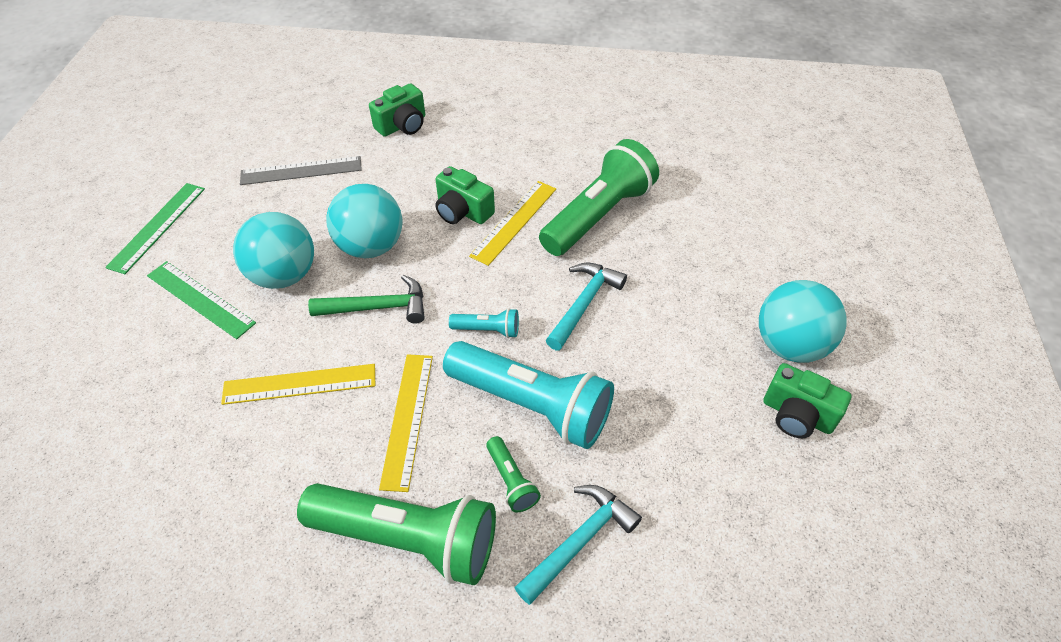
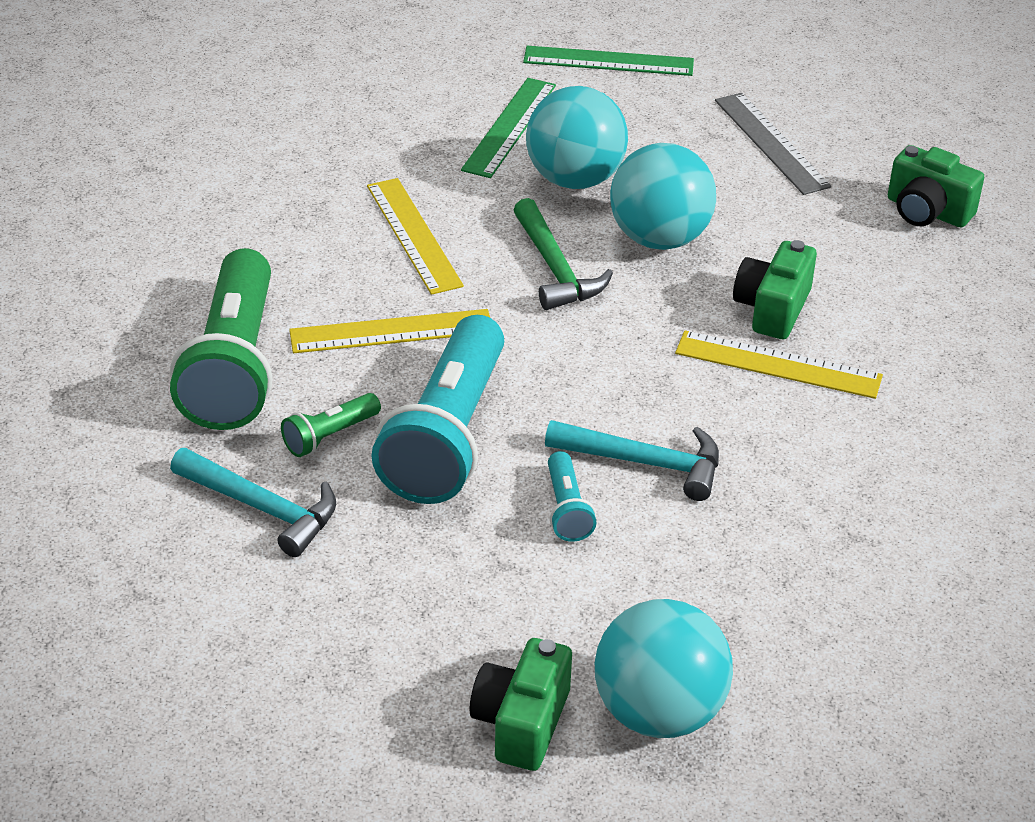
camera: 75 degrees right, 10 degrees down
(488, 330) = (557, 374): turquoise flashlight -> turquoise flashlight (567, 509)
(598, 215) = (841, 455): green flashlight -> none

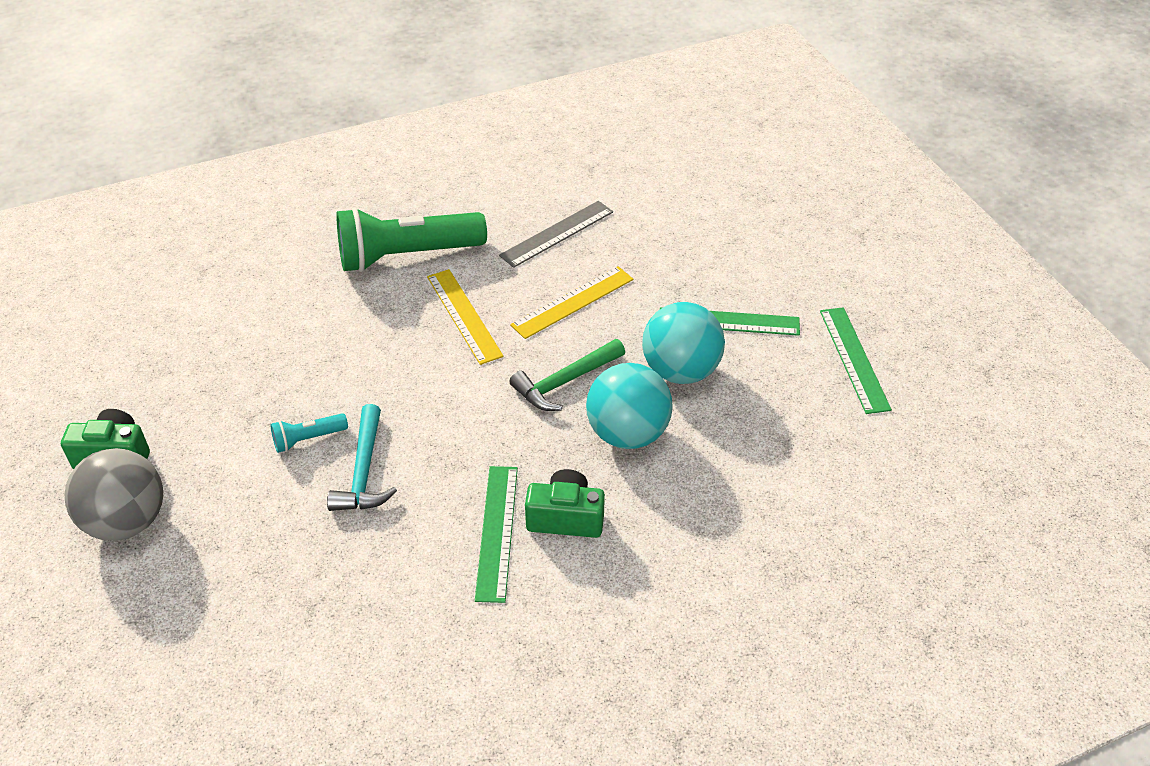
camera: 75 degrees right, 5 degrees up
(262, 508) = (281, 300): turquoise hammer -> none
(329, 436) = (353, 312): green flashlight -> none
(447, 436) = (366, 365): turquoise flashlight -> none
(658, 712) = (127, 521): turquoise ball -> grey ball
(771, 143) = (795, 482): grey ruler -> grey ruler (557, 233)
(778, 365) = (497, 532): yellow ruler -> green ruler
(927, 211) = (749, 609): green camera -> none

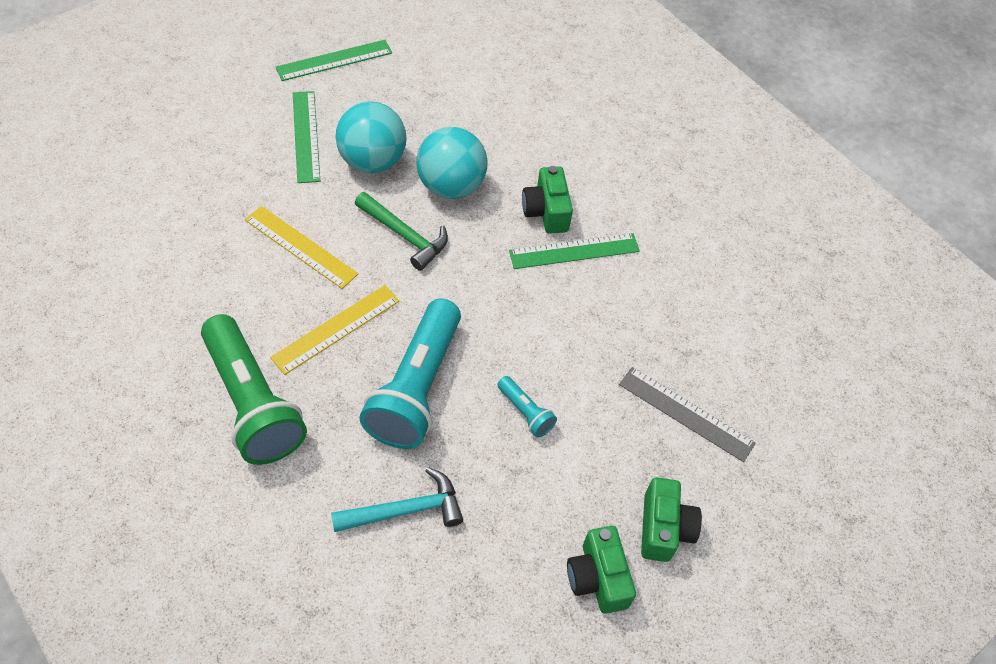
camera: 110 degrees left, 10 degrees up
(127, 521) = (663, 528): grey ball -> green camera
(364, 471) = (547, 357): turquoise hammer -> turquoise hammer (405, 510)
(373, 362) = (416, 388): none -> turquoise flashlight
(557, 233) = (198, 276): grey ruler -> grey ruler (686, 413)

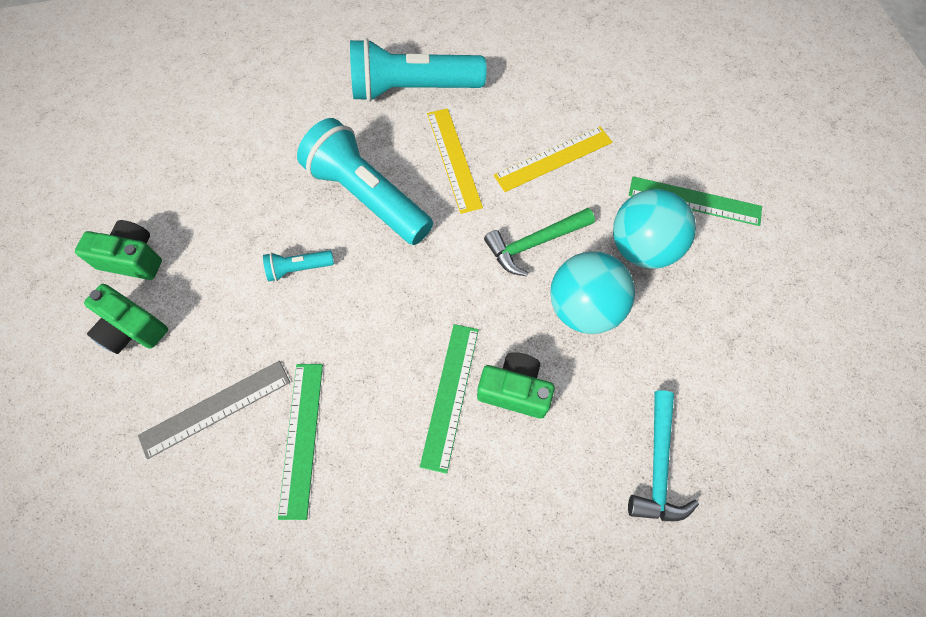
camera: 120 degrees right, 10 degrees up
(252, 403) = (412, 89): green flashlight -> turquoise flashlight
(334, 60) = (808, 260): green ruler -> green ruler (301, 438)
(405, 510) = (269, 154): turquoise hammer -> turquoise hammer (658, 465)

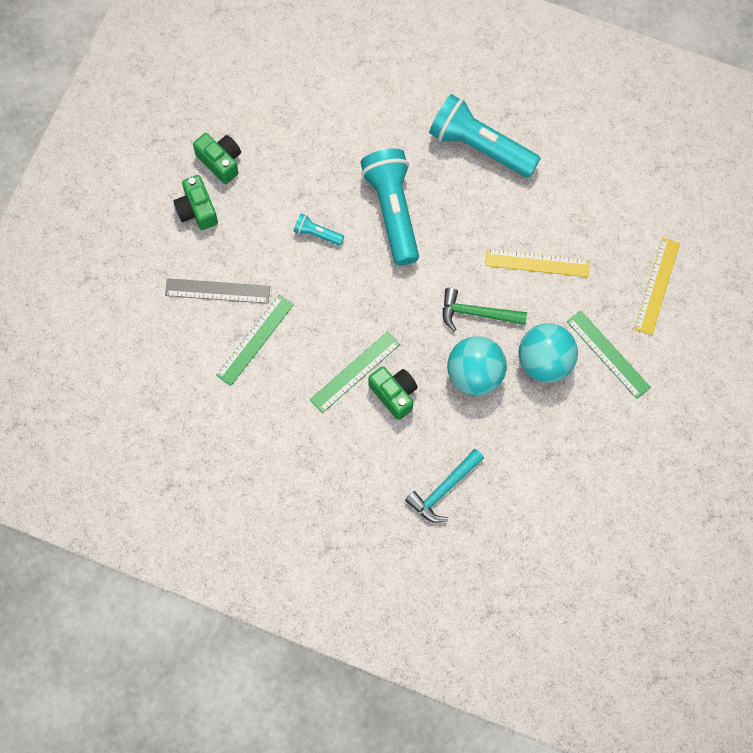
camera: 35 degrees right, 5 degrees up
(454, 159) = (469, 220): yellow ruler -> yellow ruler (657, 286)

